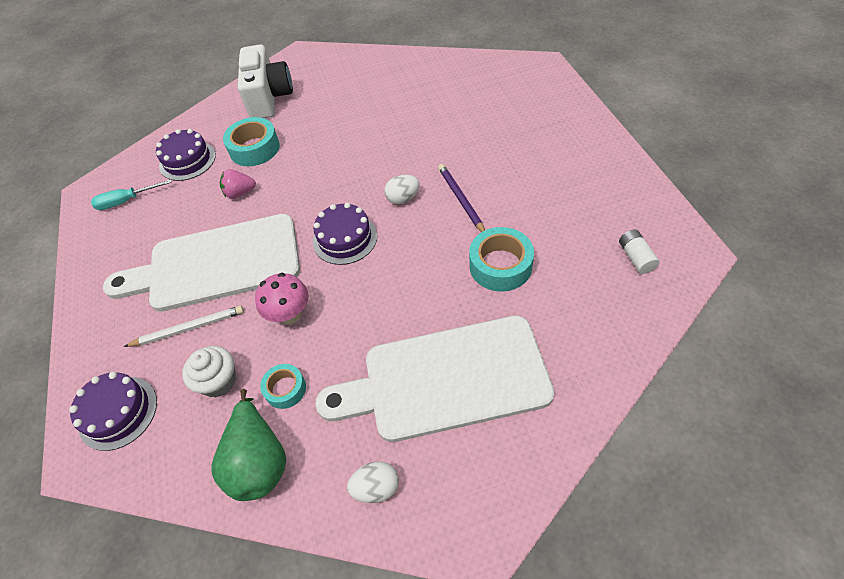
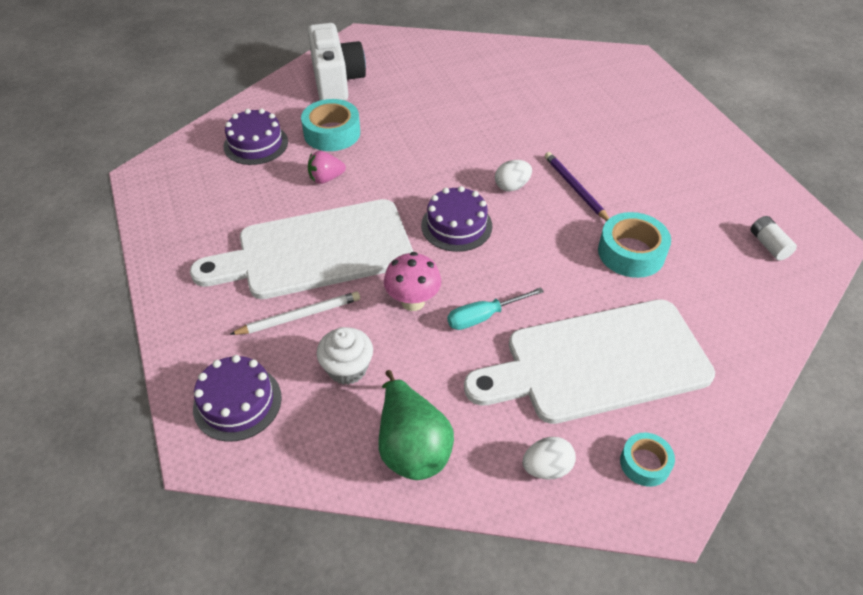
camera: 10 degrees left, 5 degrees down
(126, 201) = (193, 185): turquoise screwdriver -> turquoise screwdriver (484, 316)
(285, 389) = (425, 375): turquoise tape -> turquoise tape (645, 463)

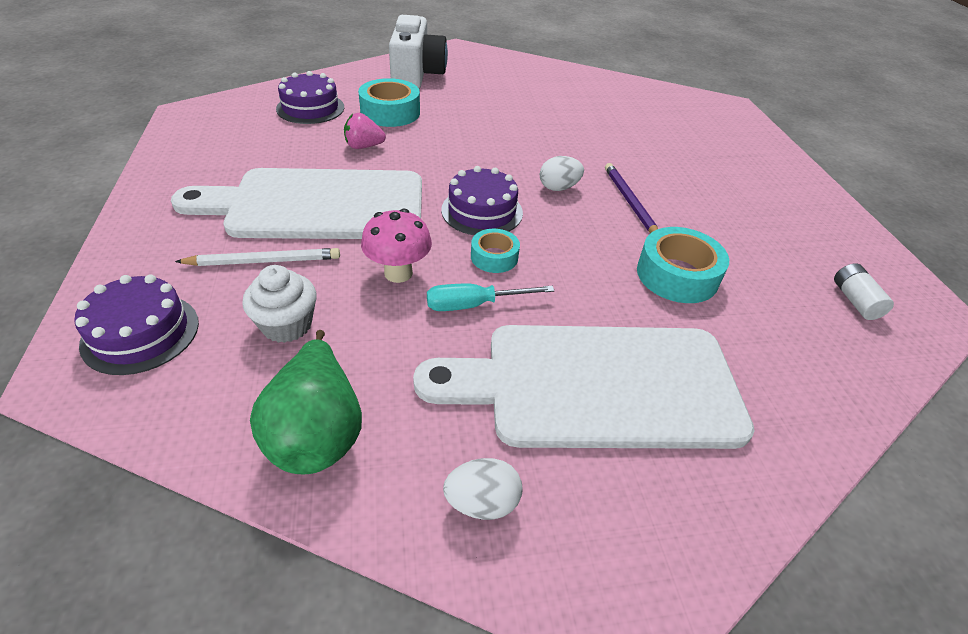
camera: 10 degrees right, 5 degrees down
(645, 463) = (623, 531): turquoise tape -> turquoise tape (494, 257)

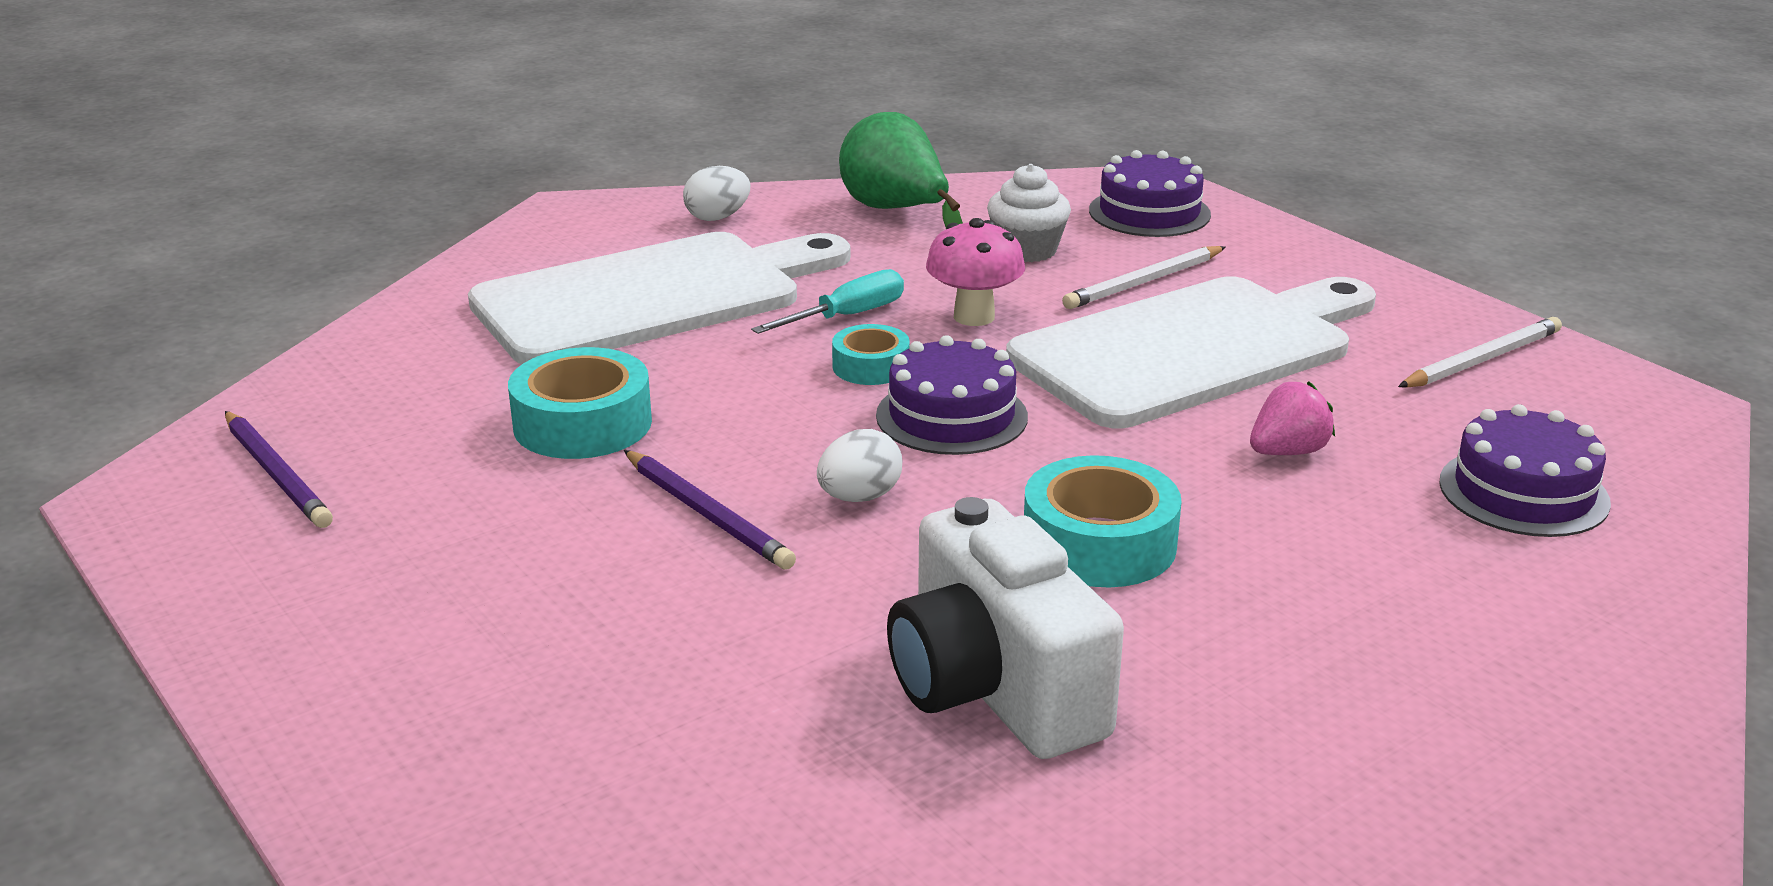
camera: 155 degrees right, 15 degrees down
(207, 152) = (1481, 360): none -> white pencil
(390, 112) = (1372, 543): turquoise tape -> turquoise tape (1099, 543)
(416, 75) = (1516, 688): white camera -> white camera (993, 689)
(855, 301) = (277, 473): white battery -> purple pencil

